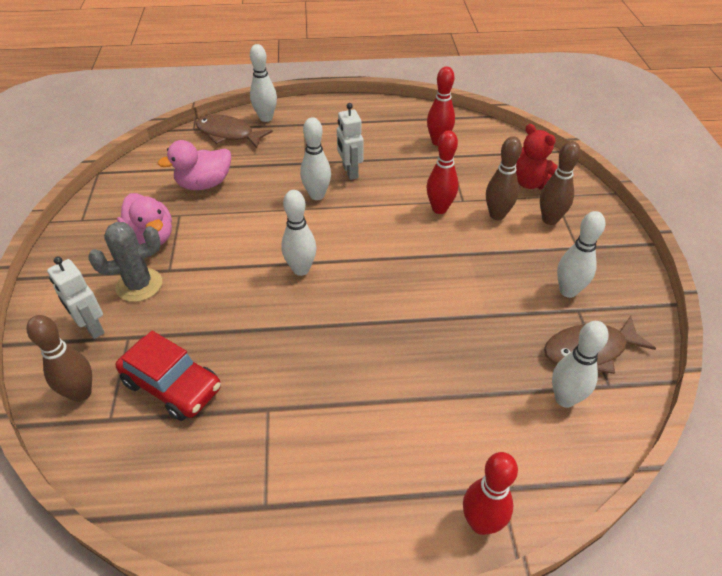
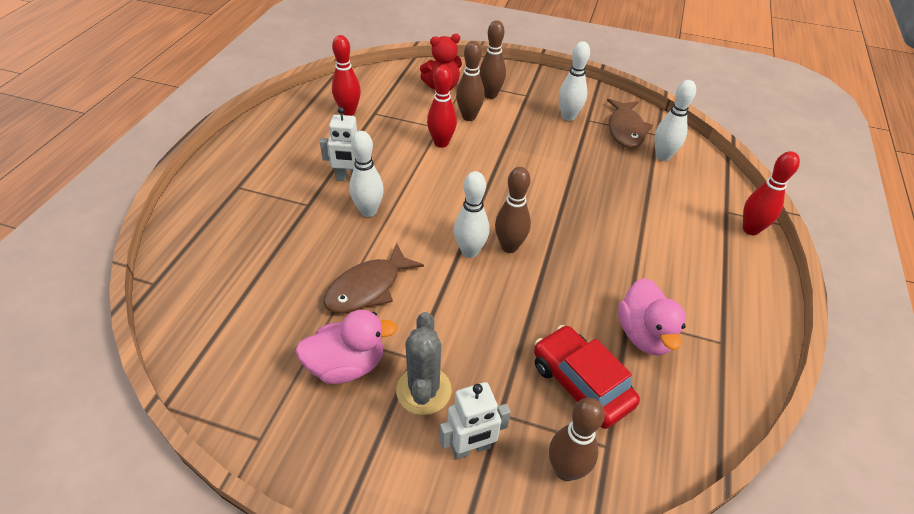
camera: 70 degrees left, 0 degrees up
(172, 385) = (581, 384): red car -> red car turned 90 degrees counterclockwise
(204, 184) = (281, 296): pink duck -> pink duck (644, 334)
(228, 134) = (198, 253): brown fish -> brown fish (368, 288)
(266, 118) = (196, 213): white bowling pin -> none
(321, 294) = (509, 246): none -> brown bowling pin

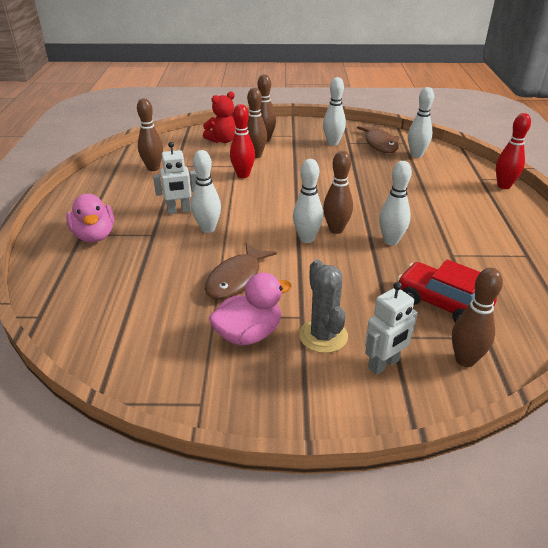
camera: 15 degrees left, 10 degrees down
(348, 112) = (153, 168): red bowling pin -> brown bowling pin
(565, 279) = (391, 241): none -> white bowling pin
(644, 334) = (469, 262): pink duck -> pink duck (94, 236)

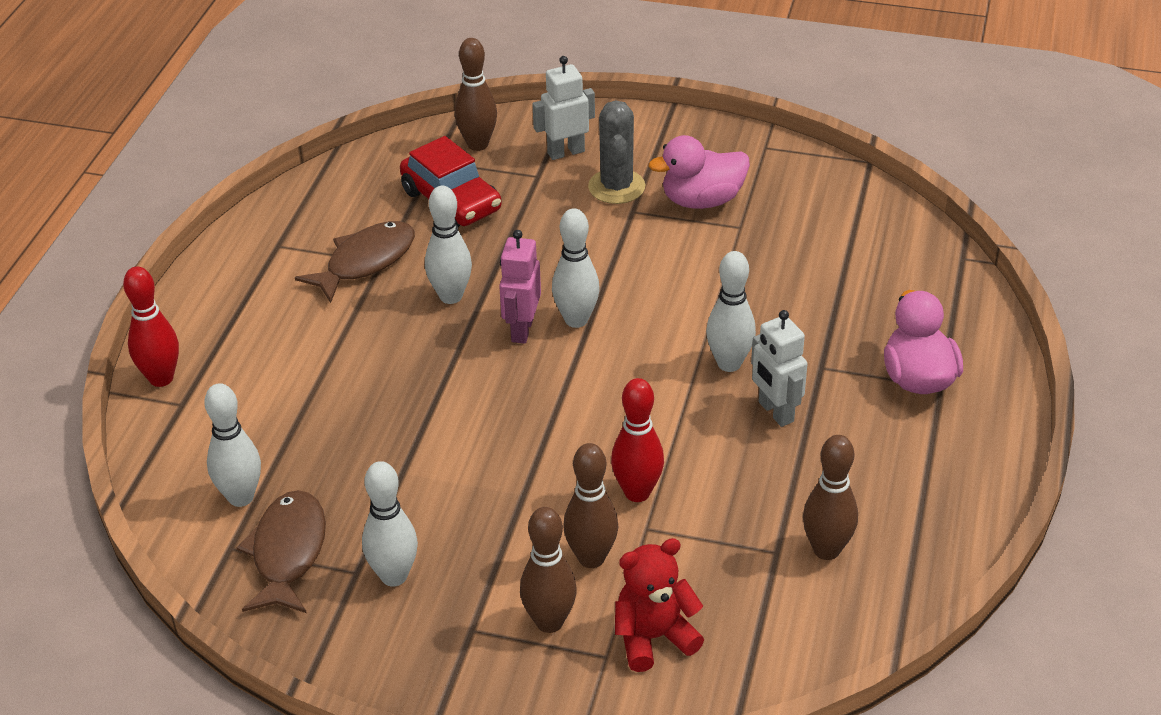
camera: 165 degrees left, 5 degrees up
(179, 211) = (775, 412): white robot -> white robot turned 120 degrees counterclockwise
(237, 279) = (700, 270): brown fish -> brown fish (365, 262)
(336, 229) = (521, 330): brown bowling pin -> pink robot

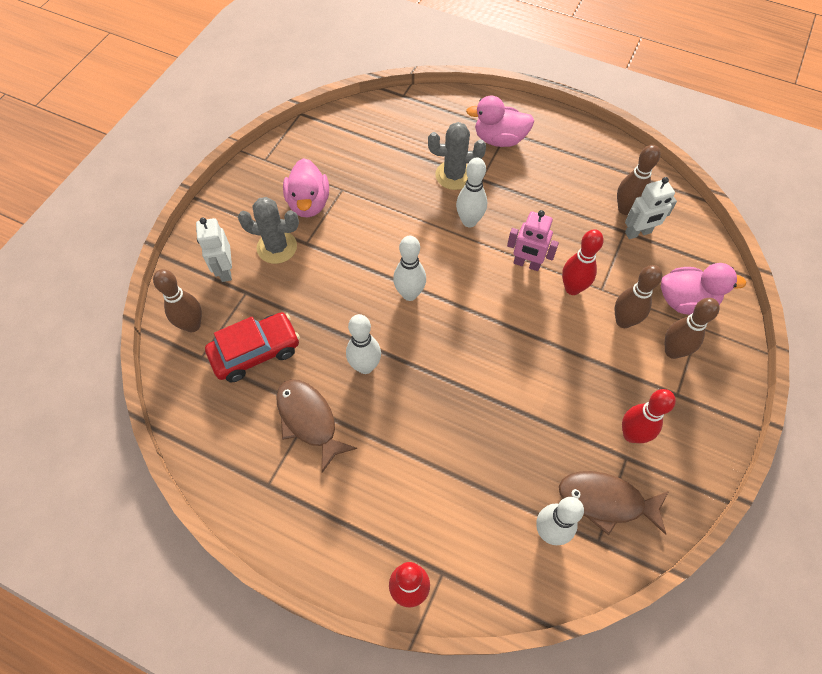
camera: 80 degrees left, 20 degrees up
(394, 576) = (631, 434): white bowling pin -> red bowling pin
(521, 330) = (412, 327): pink robot -> pink robot (526, 264)
(653, 638) = (685, 301): red teddy bear -> pink duck
(775, 412) = (515, 208): white robot -> white robot (638, 233)
(815, 336) = (454, 175): none -> grey cactus

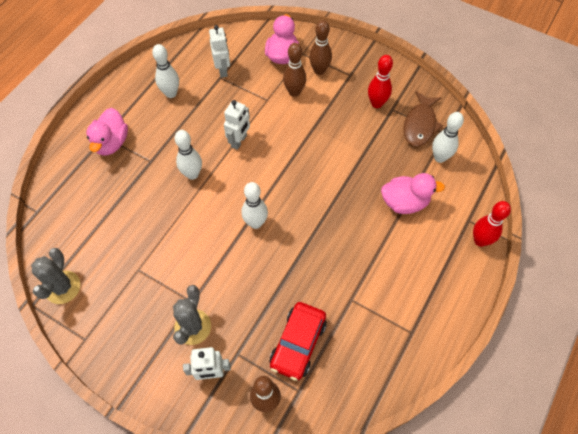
camera: 85 degrees left, 0 degrees up
(256, 352) = (298, 343): red car -> red car turned 135 degrees counterclockwise
(309, 203) = (148, 298): pink duck -> pink duck (404, 202)
(309, 420) = (360, 301): brown fish -> none
(365, 366) = (317, 259): white bowling pin -> white bowling pin (171, 93)
(454, 175) = (142, 180): grey cactus -> grey cactus (62, 287)
(526, 264) = (239, 141): pink robot -> white robot
(572, 288) = (264, 116): red bowling pin -> none
(625, 209) = (200, 73): brown bowling pin -> none

